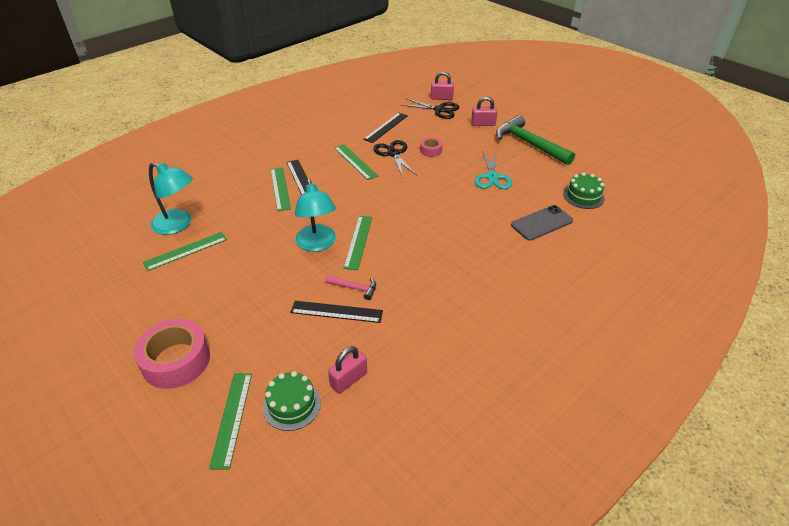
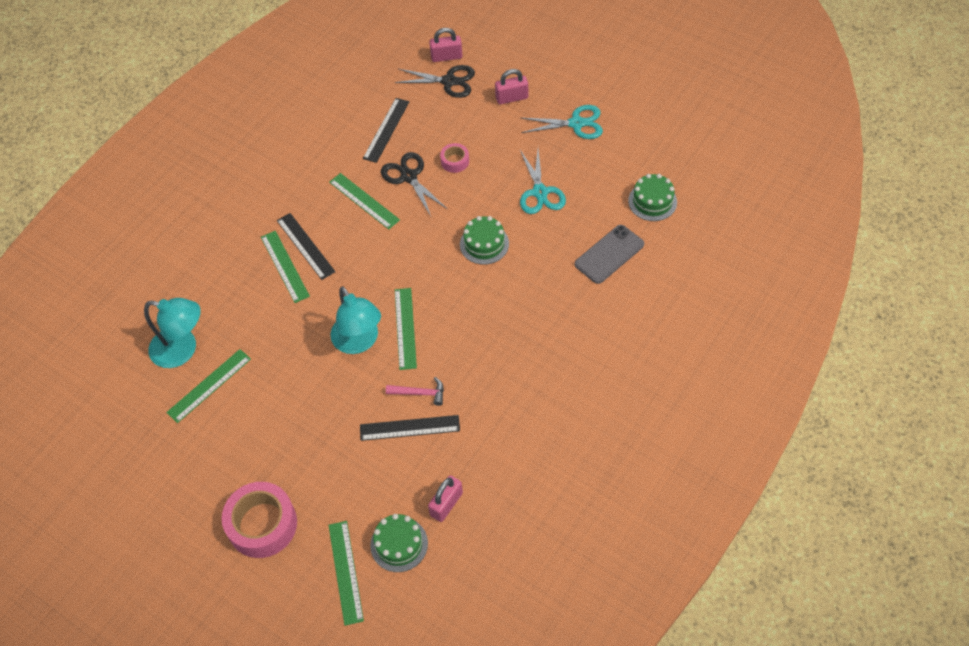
camera: 10 degrees left, 15 degrees up
(439, 200) = (484, 244): none -> green cake
(529, 144) = (576, 123): green hammer -> turquoise scissors

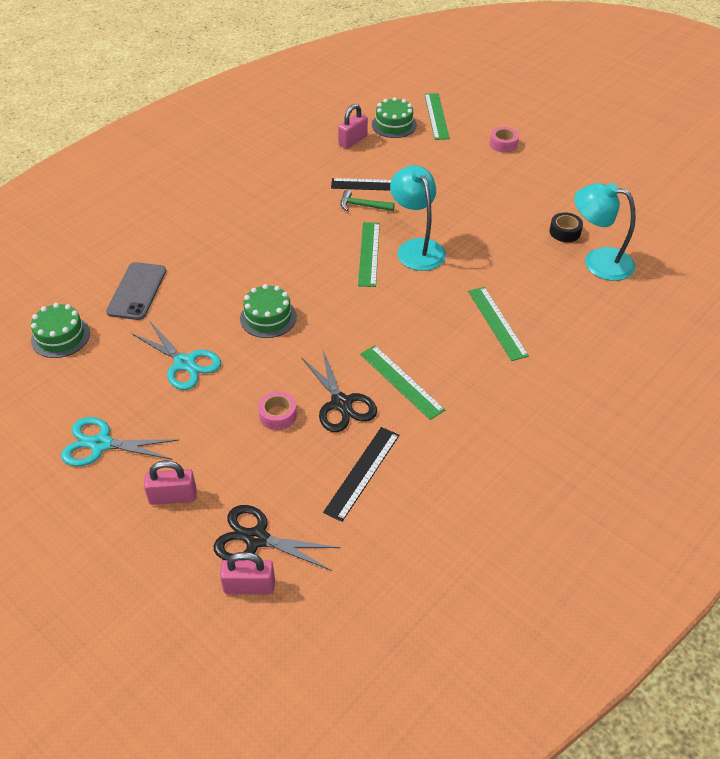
camera: 175 degrees left, 10 degrees down
(209, 385) = (565, 232): green ruler -> black tape
(262, 524) = (503, 144): pink tape -> pink tape, size x0.50
(305, 246) = (474, 340): black ruler -> none
(420, 393) = (362, 206): pink hammer -> green hammer
(540, 192) = (185, 363): turquoise scissors -> turquoise scissors turned 135 degrees clockwise
(609, 254) = (137, 291): grey phone -> grey phone turned 45 degrees counterclockwise

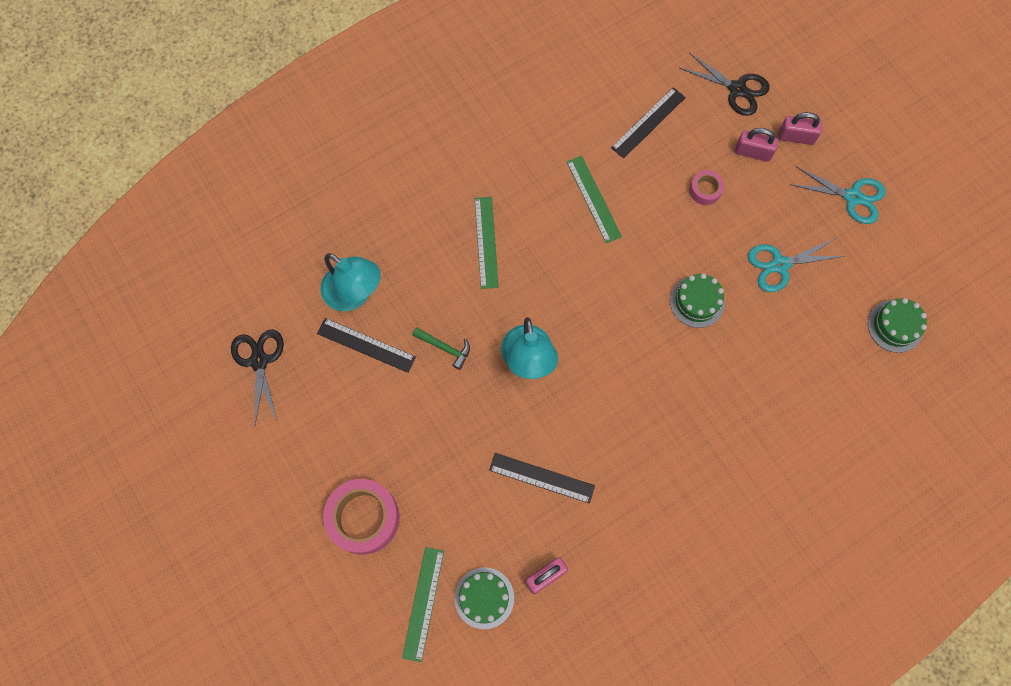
camera: 165 degrees left, 25 degrees up
(137, 291) = (822, 369): grey phone -> none
(185, 363) = (780, 265): turquoise scissors -> turquoise scissors turned 75 degrees counterclockwise
(249, 586) = (746, 57): pink padlock -> pink padlock (753, 152)
(341, 403) = (650, 189): black scissors -> black scissors (259, 361)
(362, 206) = (566, 444): green hammer -> green hammer (445, 348)
(369, 254) = (579, 364): green ruler -> none
(503, 144) = (364, 518): pink tape -> pink tape, size x2.02
(565, 232) = (366, 345): black tape -> black ruler

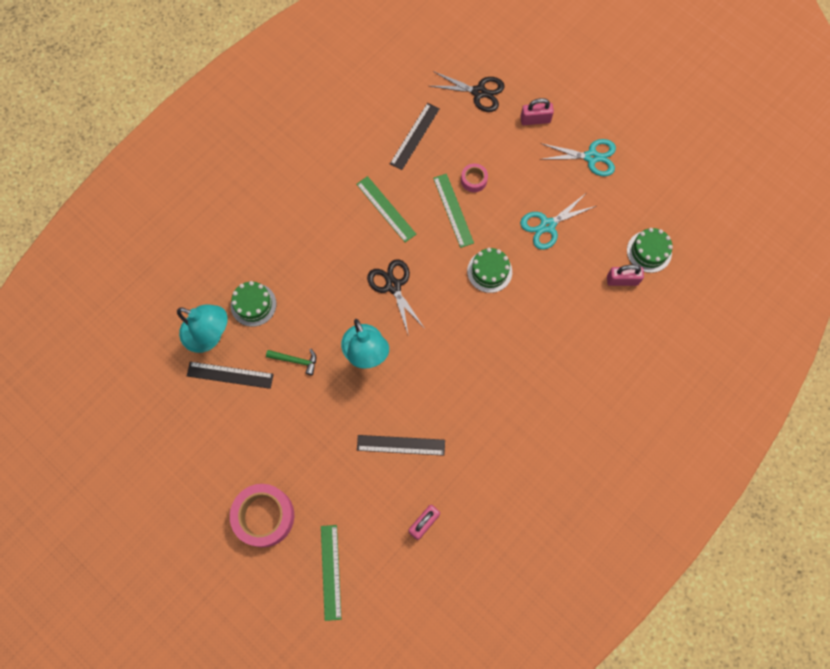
camera: 15 degrees left, 0 degrees up
(259, 361) = (144, 411): black scissors -> black scissors (393, 286)
(484, 598) = (379, 554): green cake -> green cake (253, 304)
(486, 242) = (307, 265): green ruler -> green ruler (453, 210)
(753, 152) = (504, 140): pink padlock -> pink padlock (622, 280)

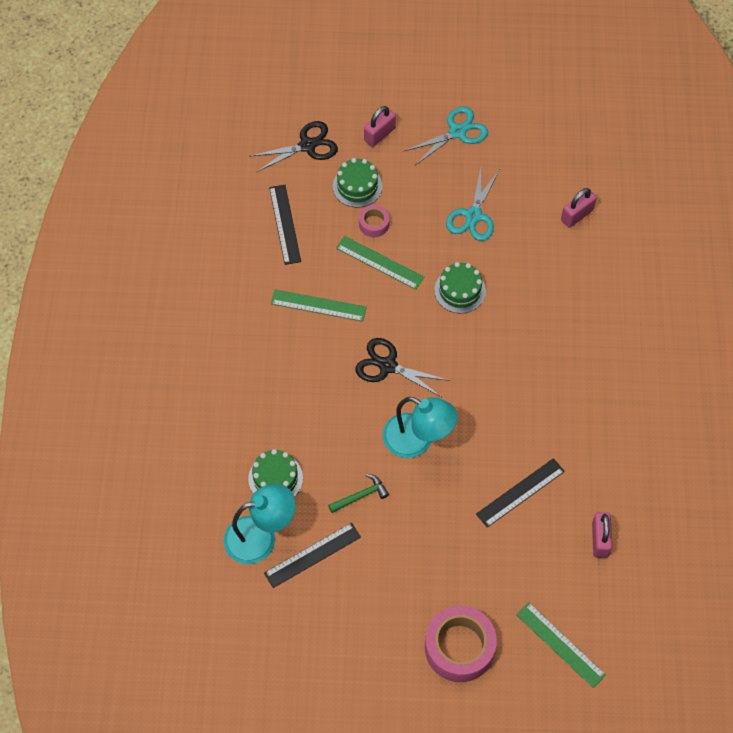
camera: 40 degrees left, 10 degrees down
(649, 251) = (577, 175): green cake -> green cake (357, 186)

